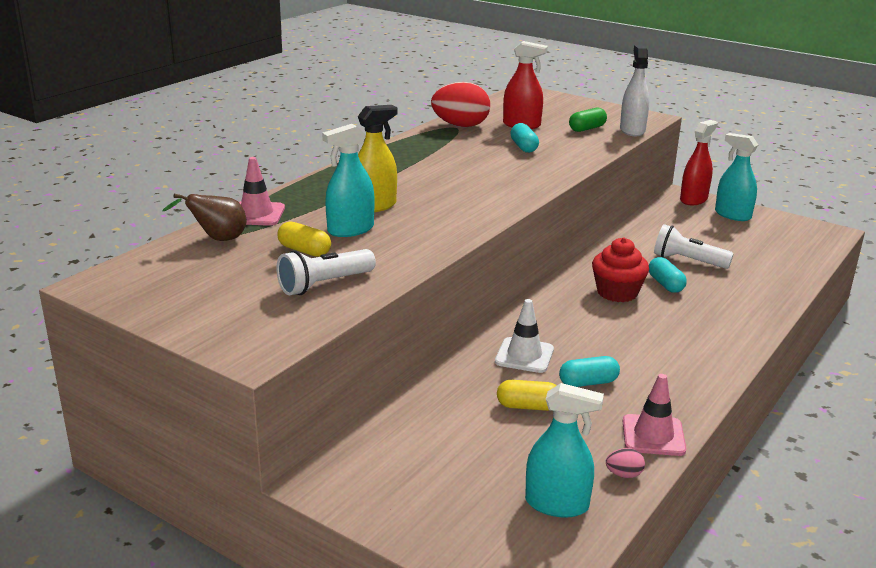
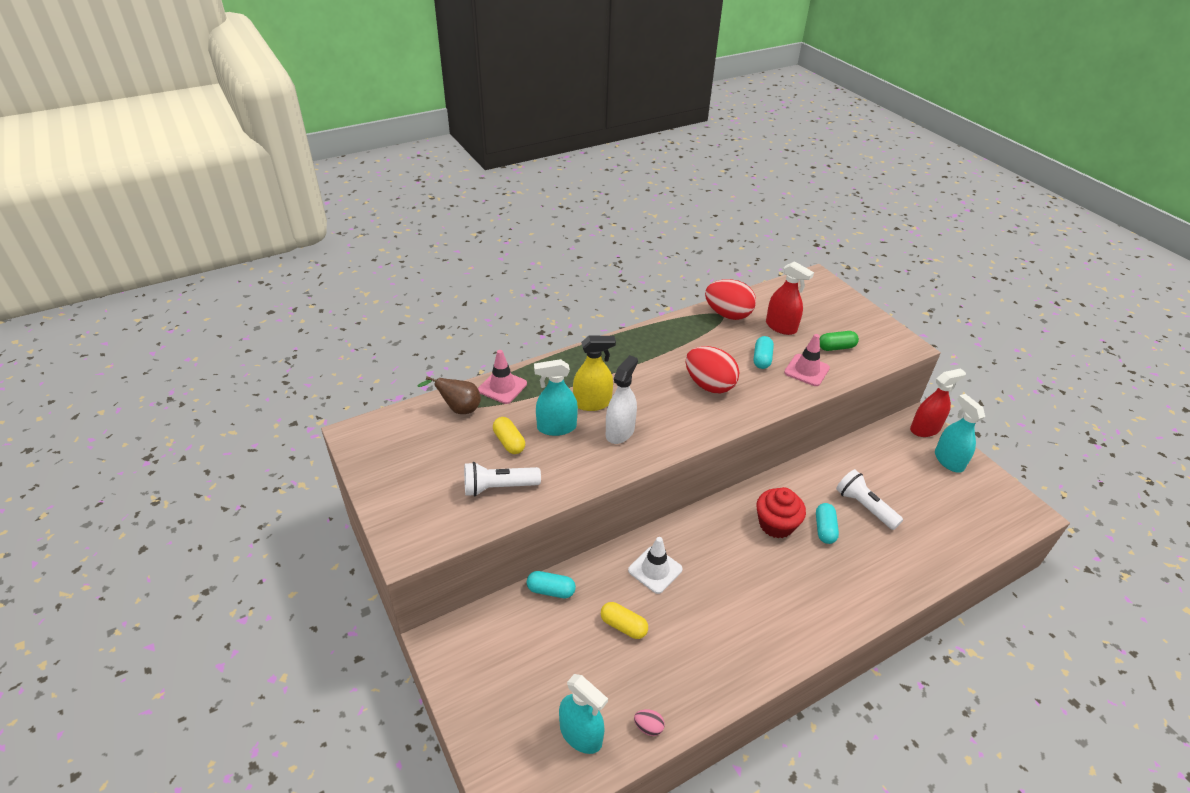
camera: 25 degrees right, 15 degrees up
(488, 172) = (709, 385): none -> red egg
(588, 382) = (685, 618): turquoise capsule -> turquoise capsule (551, 590)
(632, 130) = (877, 361): white spray bottle -> white spray bottle (620, 432)
(653, 435) = (698, 696): pink traffic cone -> pink traffic cone (806, 370)

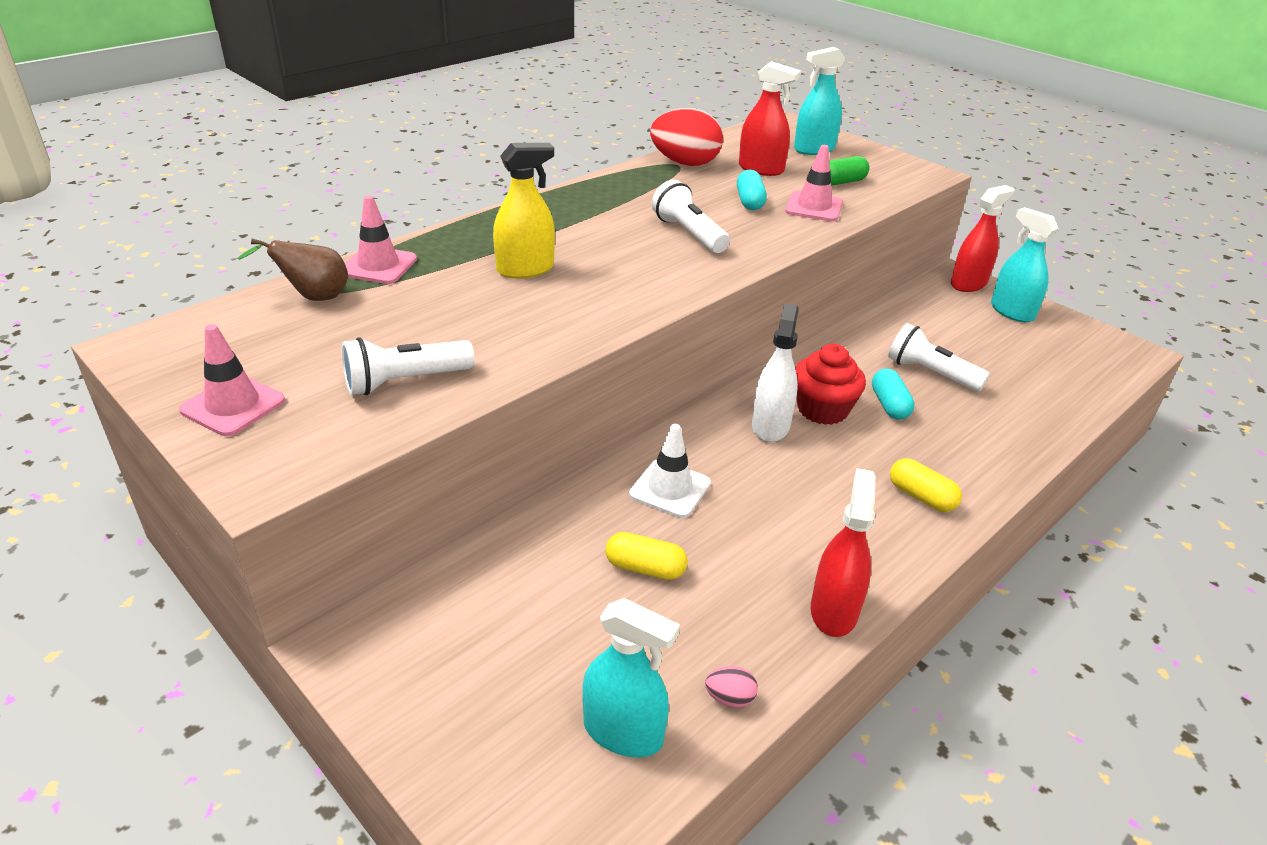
camera: 15 degrees left, 5 degrees down
(400, 489) = (233, 405): none -> pink traffic cone
(509, 442) = (407, 326): yellow capsule -> yellow capsule (921, 496)
(551, 590) = (515, 541): turquoise capsule -> none
(556, 427) = (479, 301): turquoise spray bottle -> turquoise spray bottle (814, 149)
(620, 432) = (578, 296): white spray bottle -> white spray bottle (770, 426)
(709, 385) = (689, 234): red egg -> white flashlight
(731, 682) = (834, 611): none -> red spray bottle

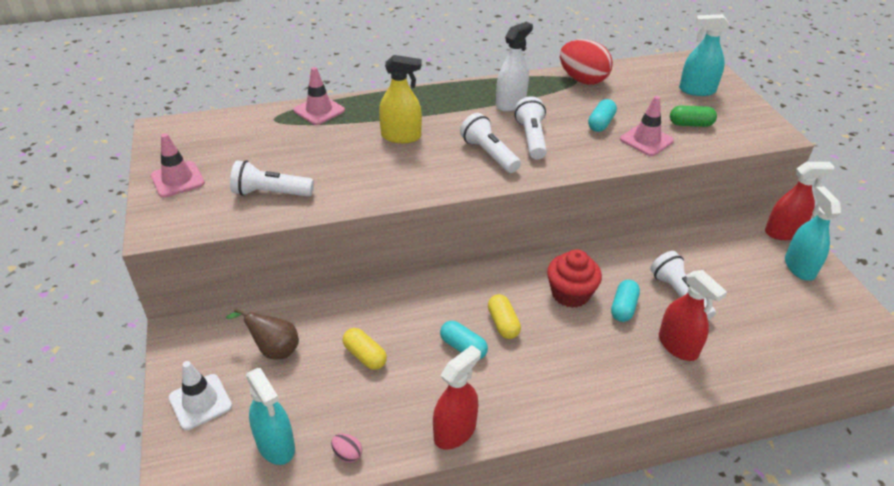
camera: 30 degrees right, 5 degrees up
(313, 297) = (268, 122): brown pear -> brown pear (274, 350)
(656, 262) = (489, 154): none -> white flashlight
(670, 489) = (421, 311): white traffic cone -> white traffic cone (200, 402)
(757, 511) = (463, 347): none -> turquoise capsule
(761, 169) = (636, 98): red spray bottle -> red spray bottle (678, 346)
(770, 426) = (523, 292): white spray bottle -> white spray bottle (510, 103)
(921, 496) = (584, 382): yellow capsule -> yellow capsule (503, 323)

